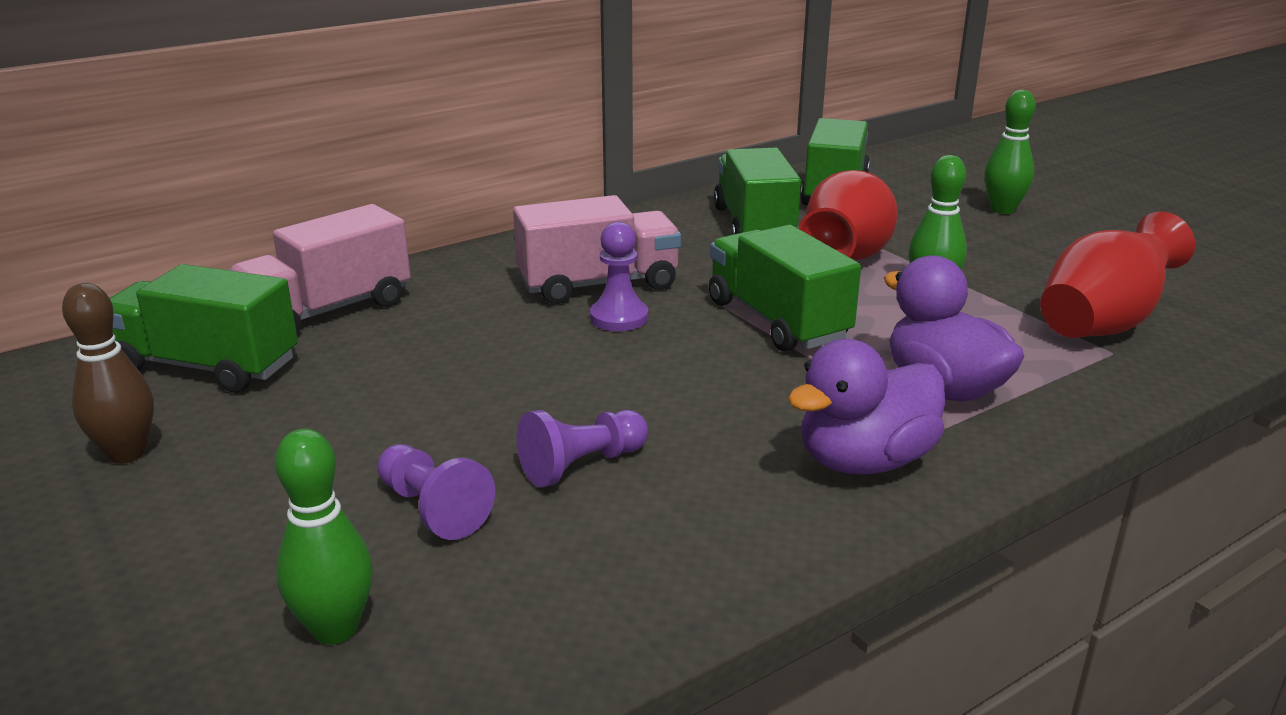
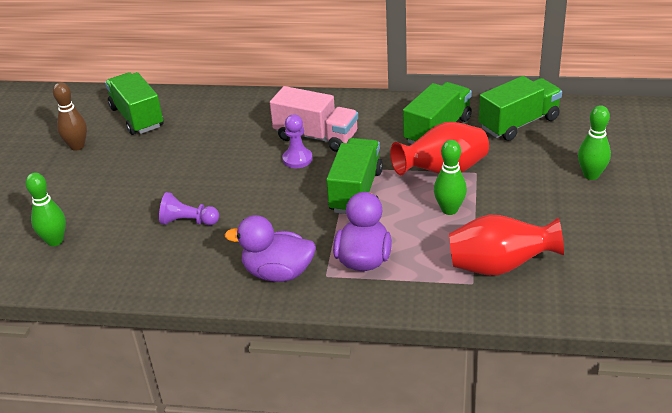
camera: 45 degrees right, 10 degrees up
(327, 310) = (203, 106): pink truck -> none
(433, 509) = (126, 214): purple pawn -> none

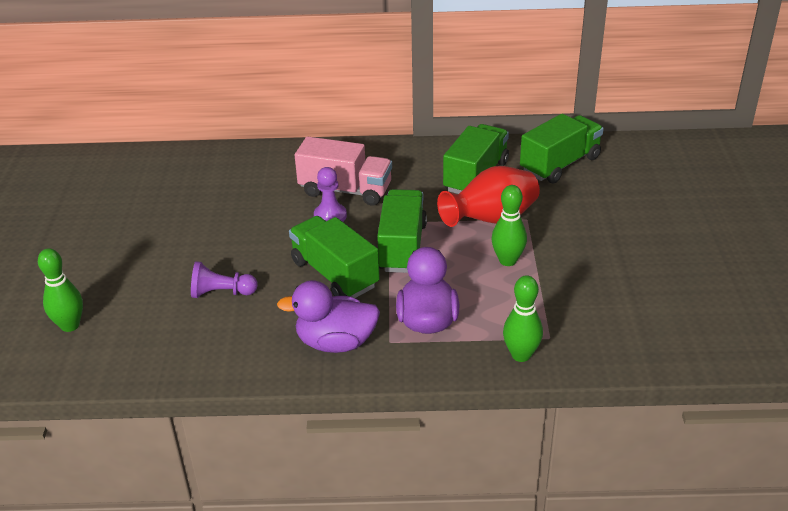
camera: 10 degrees left, 0 degrees up
(77, 146) = (74, 216): brown bowling pin -> none
(137, 117) = (137, 180): green truck -> green truck (335, 274)
(499, 266) = (574, 318): red vase -> none
(591, 175) = (646, 214): green bowling pin -> green bowling pin (521, 355)

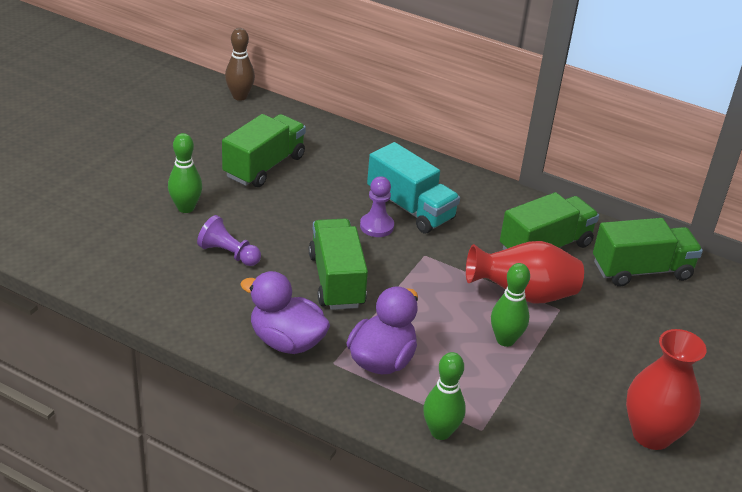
camera: 25 degrees right, 0 degrees up
(70, 325) = (91, 227): green bowling pin -> green bowling pin (186, 208)
(116, 156) = (240, 96): none -> brown bowling pin
(345, 190) = (410, 208): pink truck -> turquoise truck
(402, 247) = (417, 283): green truck -> green truck (264, 166)
(670, 281) = (651, 434): none -> red vase

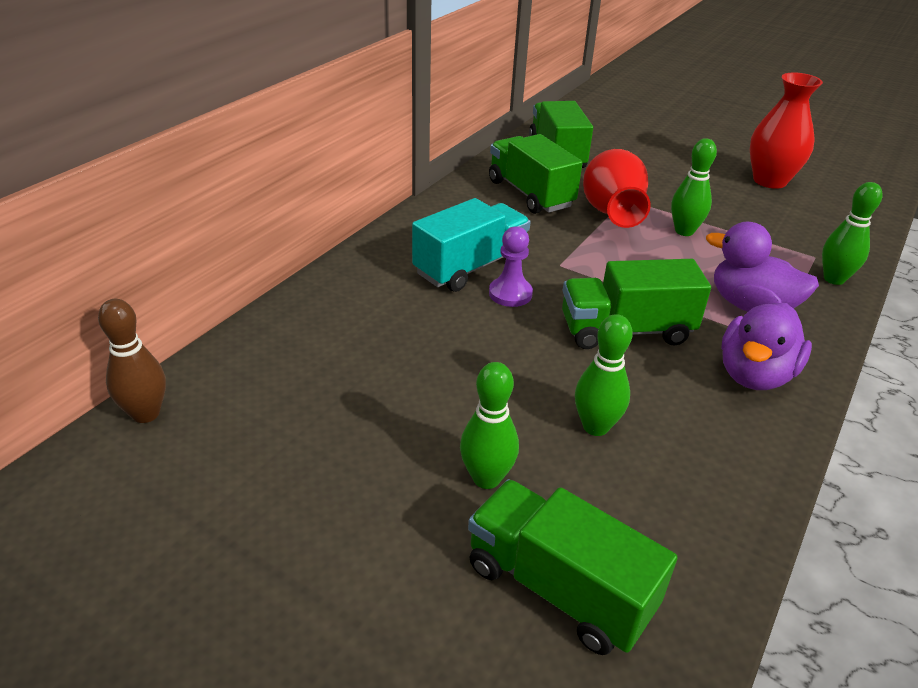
camera: 85 degrees left, 0 degrees up
(228, 254) = (595, 426): purple pawn -> green bowling pin
(264, 166) = (370, 387): green truck -> green truck (559, 587)

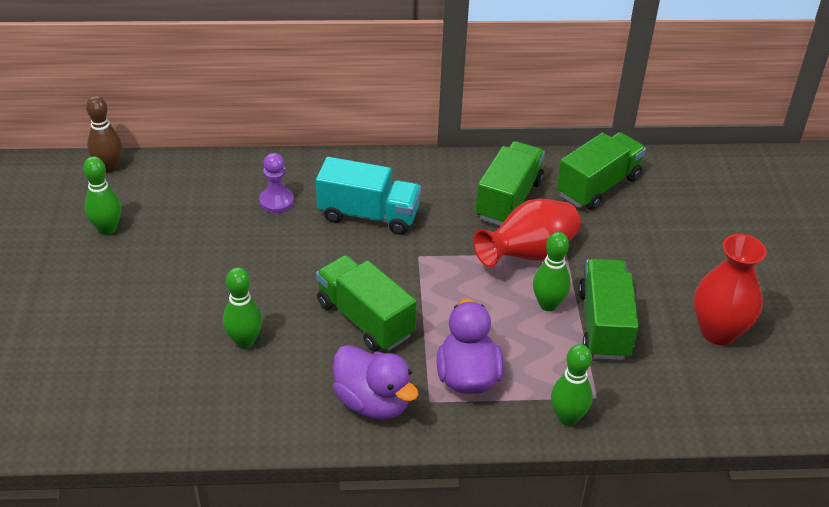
camera: 55 degrees right, 5 degrees up
(486, 478) = (161, 313): green bowling pin -> green bowling pin (107, 229)
(510, 294) = (354, 247): purple pawn -> purple pawn (276, 201)
(559, 587) = (101, 373): green truck -> green truck (604, 325)
(754, 375) = (373, 402): purple duck -> purple duck turned 135 degrees counterclockwise

